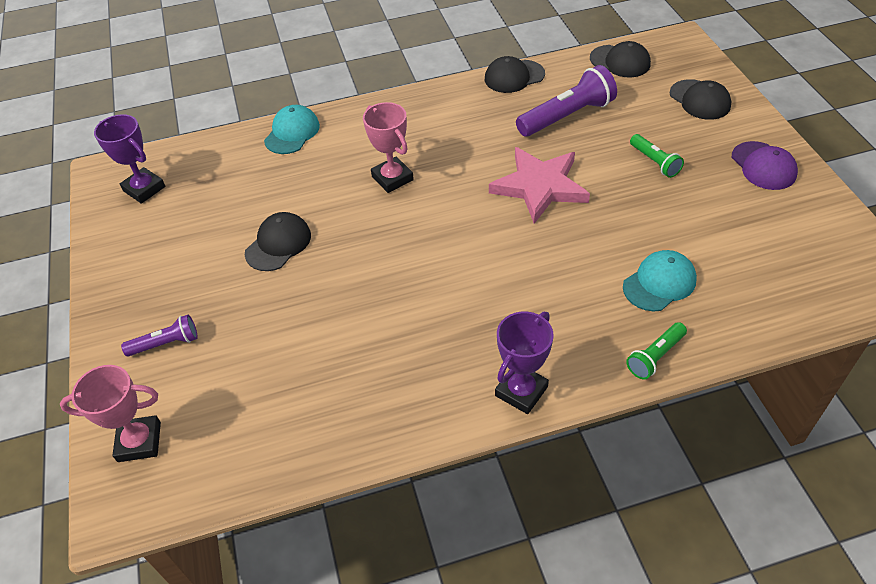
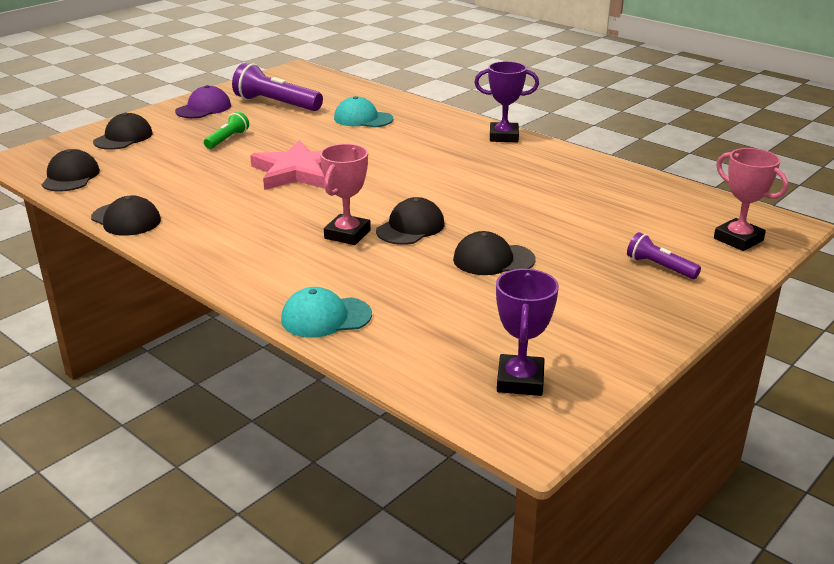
camera: 125 degrees left, 20 degrees down
(371, 218) = (410, 227): none -> black cap
(567, 116) = (184, 181): purple flashlight -> purple flashlight (276, 104)
(655, 356) = (427, 111): green flashlight -> none

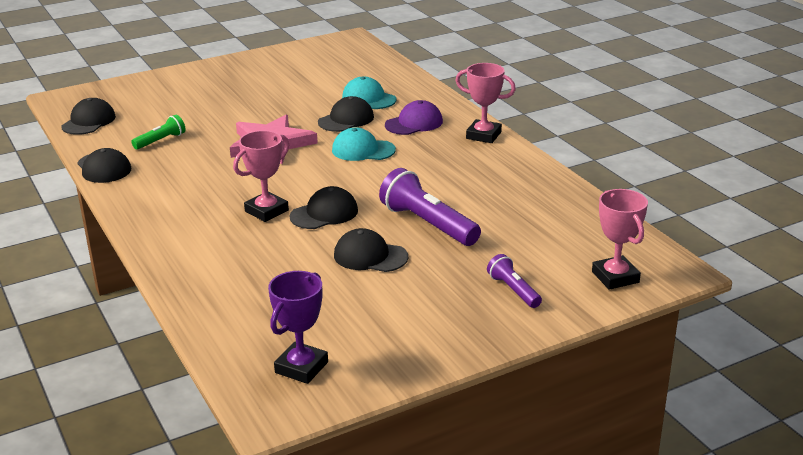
camera: 20 degrees right, 0 degrees up
(123, 137) = (154, 90): black cap -> black cap (346, 120)
(203, 108) = (239, 69): purple cap -> purple cap (414, 123)
(227, 139) = (236, 104): green flashlight -> green flashlight (161, 141)
(276, 104) = (304, 73): purple flashlight -> purple flashlight (428, 224)
(326, 317) = (192, 282): turquoise cap -> turquoise cap (363, 150)
(504, 136) = (483, 135): purple trophy -> pink trophy

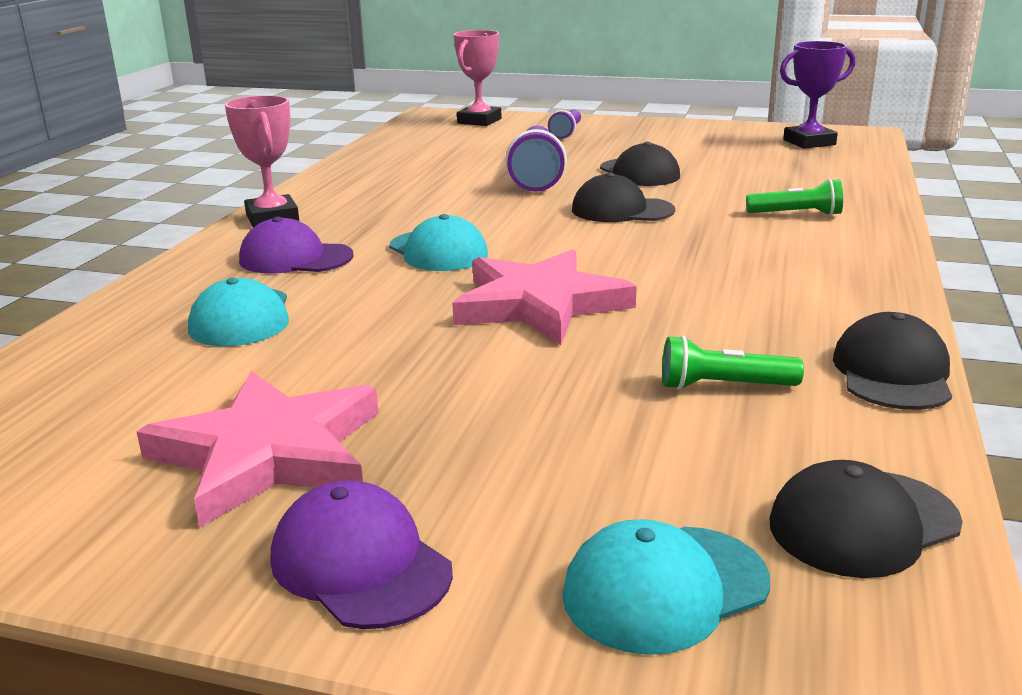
camera: 135 degrees left, 5 degrees down
(128, 94) = (665, 588): none -> turquoise cap
(203, 74) = (360, 564): none -> purple cap
(220, 252) = (796, 214): none -> green flashlight
(266, 211) = (686, 231): pink trophy -> none
(268, 78) = (269, 453): none -> pink star
(346, 120) = (358, 298): black cap -> none

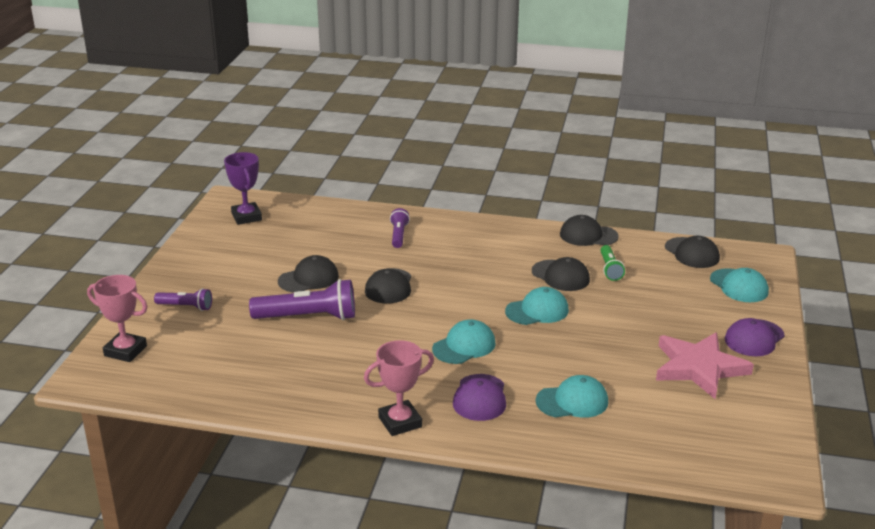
camera: 95 degrees left, 5 degrees up
(539, 304) = (537, 311): pink star -> turquoise cap
(679, 331) = (560, 276): none -> black cap
(796, 214) = (398, 235): green flashlight -> purple flashlight

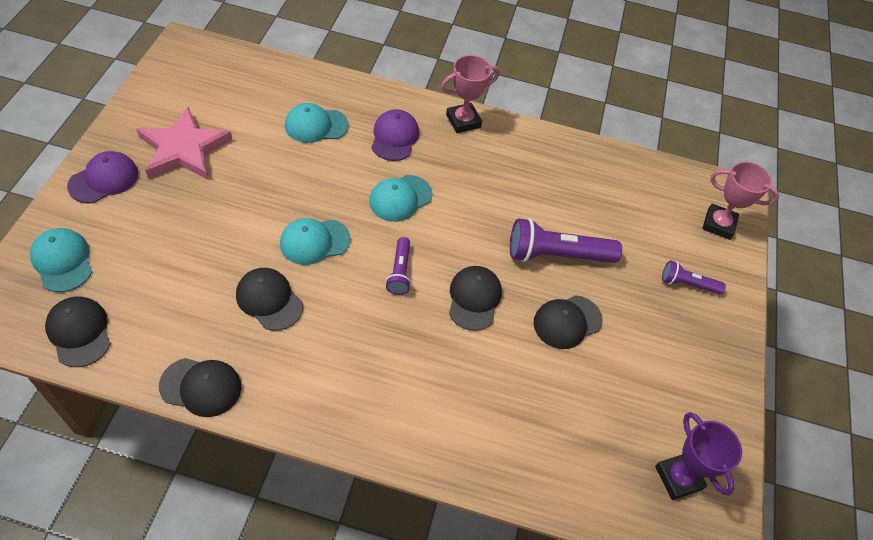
camera: 175 degrees right, 25 degrees up
(398, 235) = (462, 409): purple flashlight -> purple flashlight (399, 272)
(610, 269) = (203, 308): green flashlight -> none

